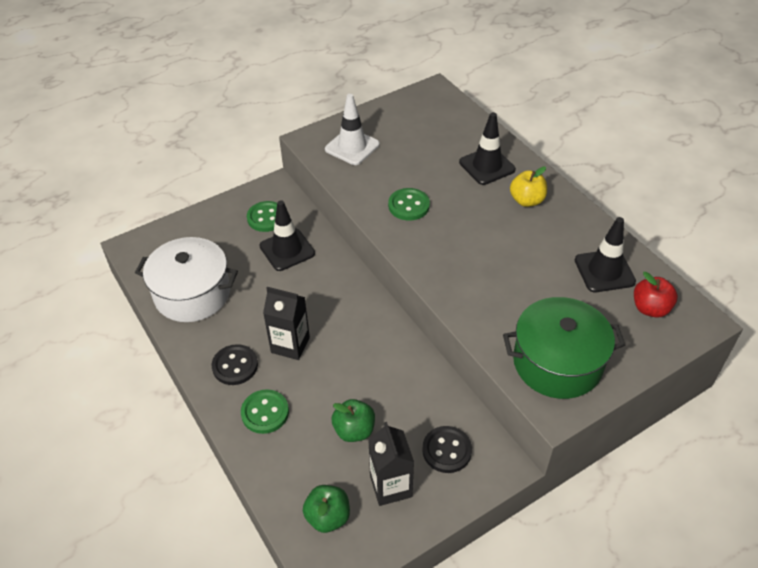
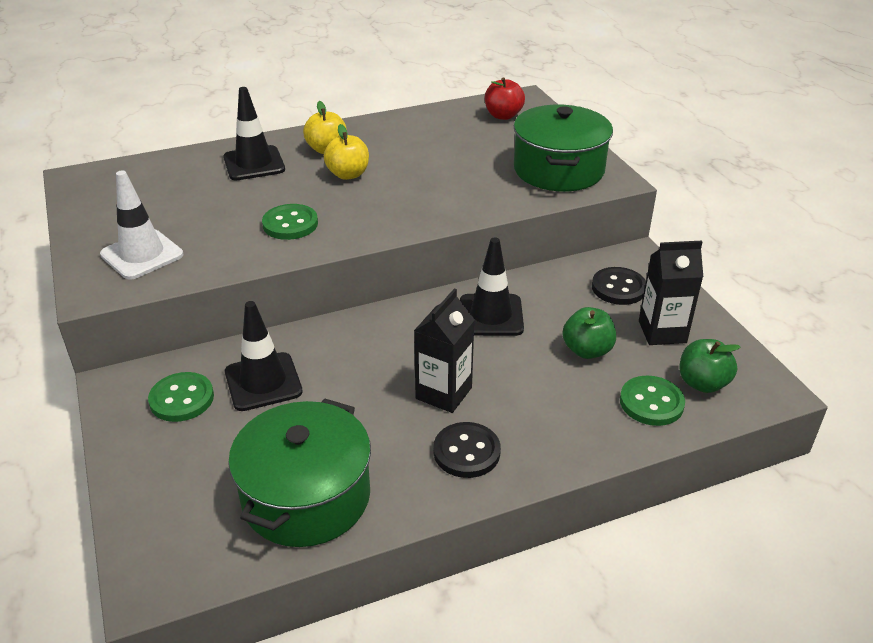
camera: 80 degrees left, 10 degrees down
(192, 293) = (306, 496): white pot -> green pot
(265, 412) = (551, 426): green button -> green button (651, 403)
(491, 221) = (348, 174): none -> yellow apple
(604, 271) = (448, 127): black traffic cone -> black traffic cone (491, 315)

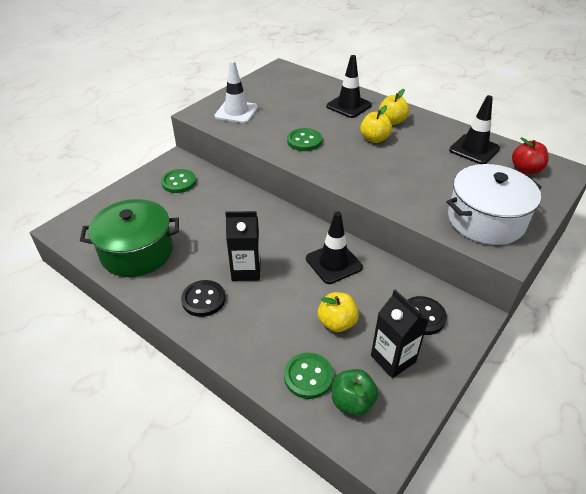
camera: 60 degrees right, 5 degrees up
(263, 382) = (208, 201): black traffic cone -> black traffic cone (474, 149)
(558, 170) = (485, 220): green pot -> white pot
(587, 350) = (337, 323): green apple -> yellow apple

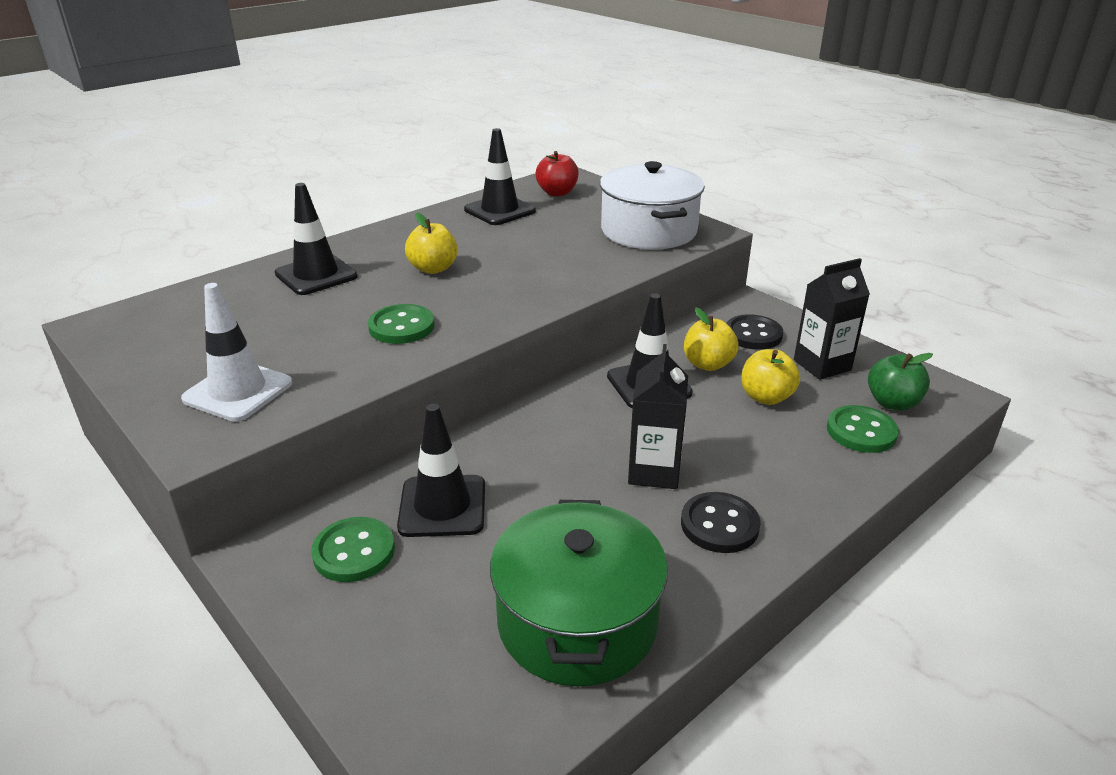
camera: 80 degrees left, 10 degrees down
(209, 200) = (442, 506): none -> black traffic cone
(392, 121) = (392, 249): yellow apple -> yellow apple (708, 364)

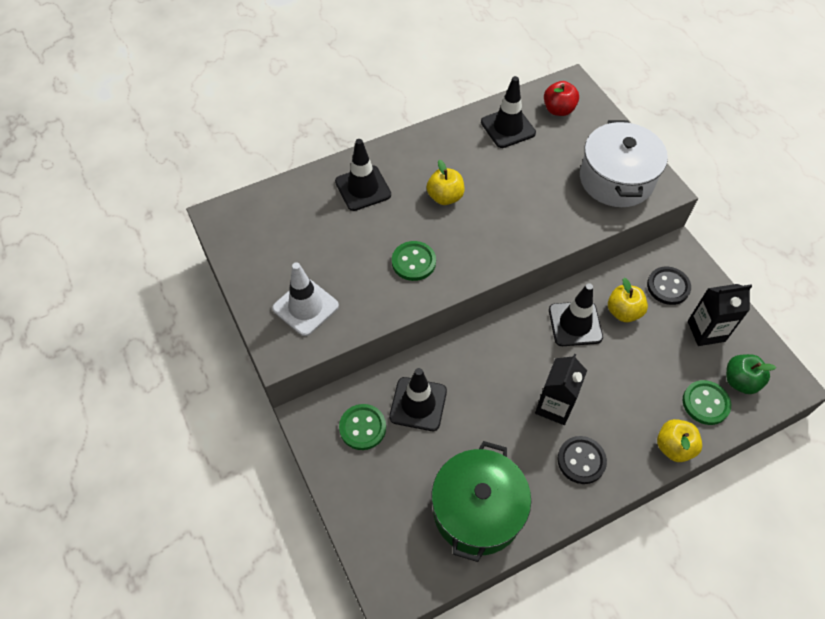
camera: 15 degrees right, 25 degrees up
(766, 397) = (652, 355): yellow apple -> yellow apple (674, 447)

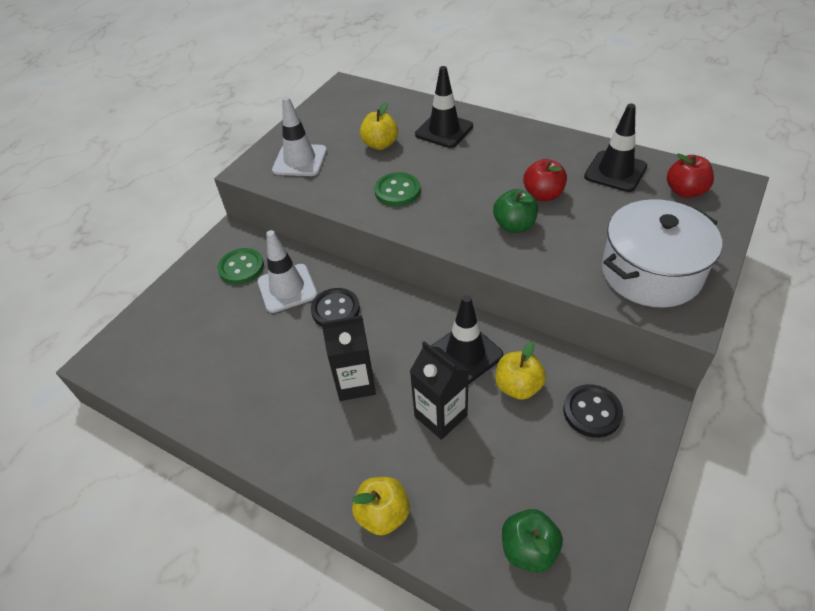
camera: 60 degrees right, 10 degrees down
(418, 404) = (287, 288): black traffic cone -> white traffic cone
(445, 197) = (487, 175): yellow apple -> yellow apple (380, 144)
(477, 510) = (207, 379): green pot -> none
(497, 181) = (543, 195): none -> red apple
(516, 217) = (514, 226): none -> green apple
(581, 460) = (309, 434): black button -> black button (335, 309)
(705, 403) = (466, 523): green button -> none
(706, 331) = (567, 478): black carton -> black carton (440, 416)

